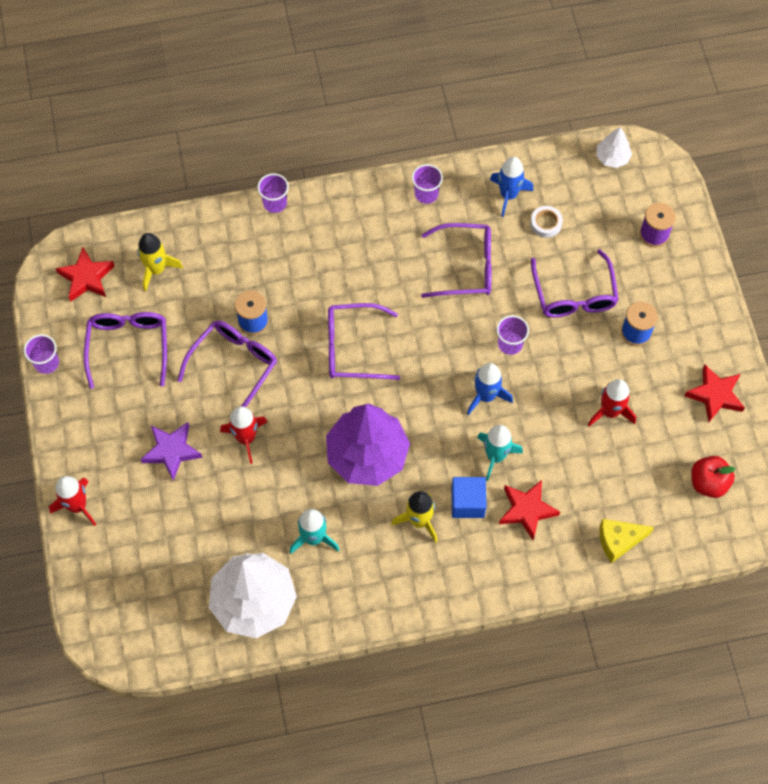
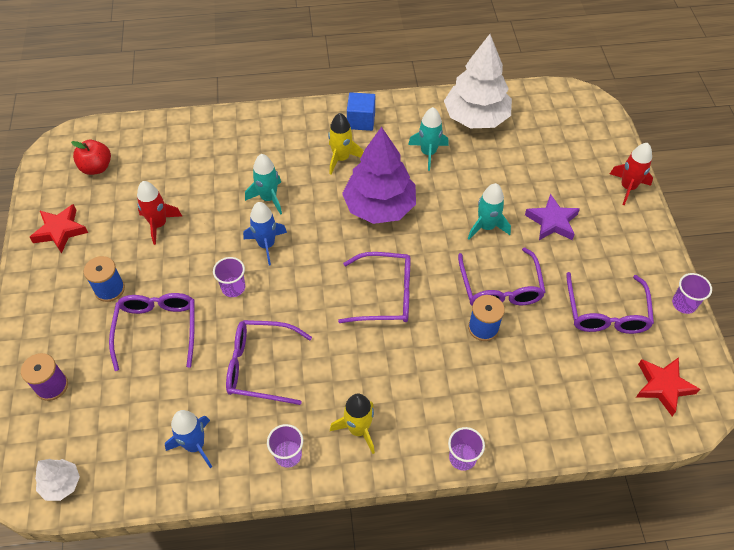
camera: 175 degrees left, 10 degrees down
(156, 269) = (589, 389): yellow rocket -> yellow rocket (358, 429)
(234, 365) = (500, 288): purple glasses -> purple glasses turned 45 degrees counterclockwise
(246, 438) = (486, 227): red rocket -> turquoise rocket
(467, 503) = (299, 168): blue cube -> blue cube (361, 121)
(527, 510) = (252, 159): red star -> none
(546, 223) = (163, 407): white tape -> none
(618, 541) = (184, 135): yellow cheese -> none

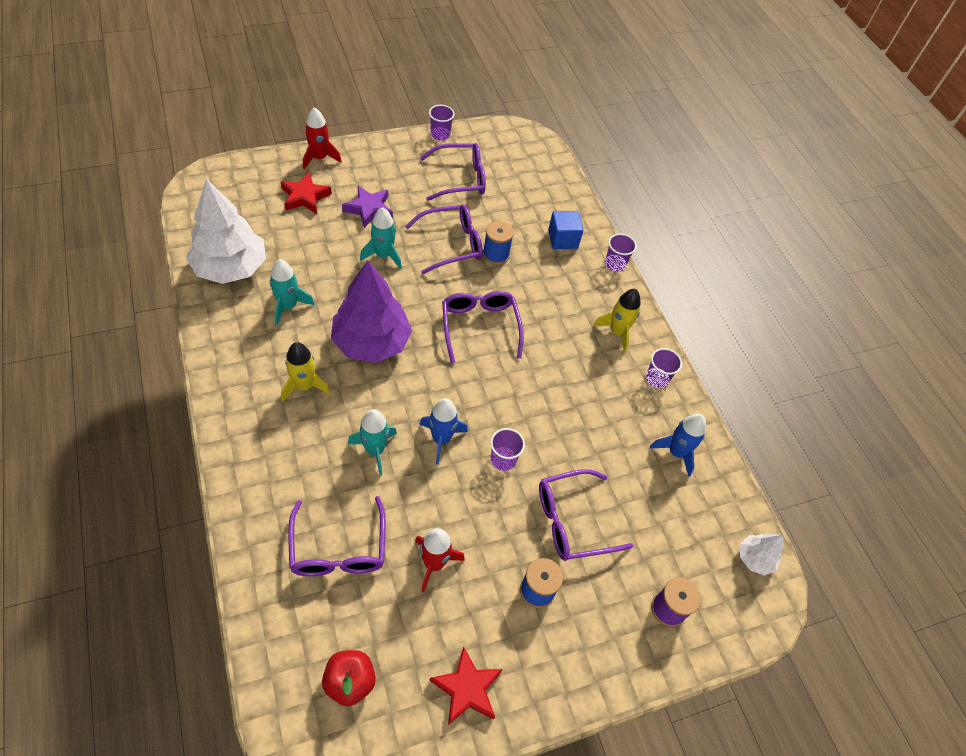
camera: 110 degrees left, 0 degrees up
(259, 366) = (584, 416): purple glasses -> purple glasses (338, 549)
(361, 121) = (240, 374): blue cube -> blue cube (563, 239)
(663, 386) = (517, 152): red star -> red star (305, 197)

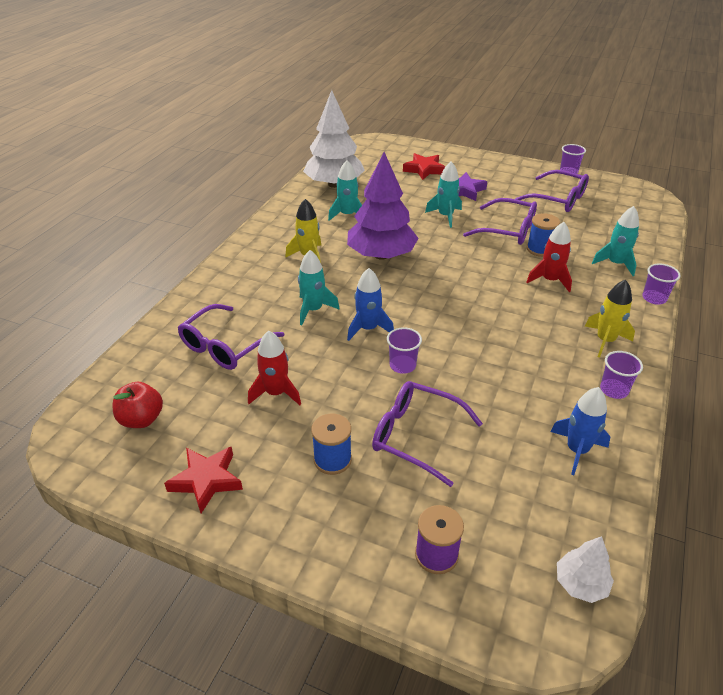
camera: 50 degrees right, 15 degrees down
(319, 158) = (458, 155): red rocket -> red rocket (550, 280)
(480, 326) = (476, 282): purple glasses -> none
(563, 239) = (615, 264): blue cube -> turquoise rocket

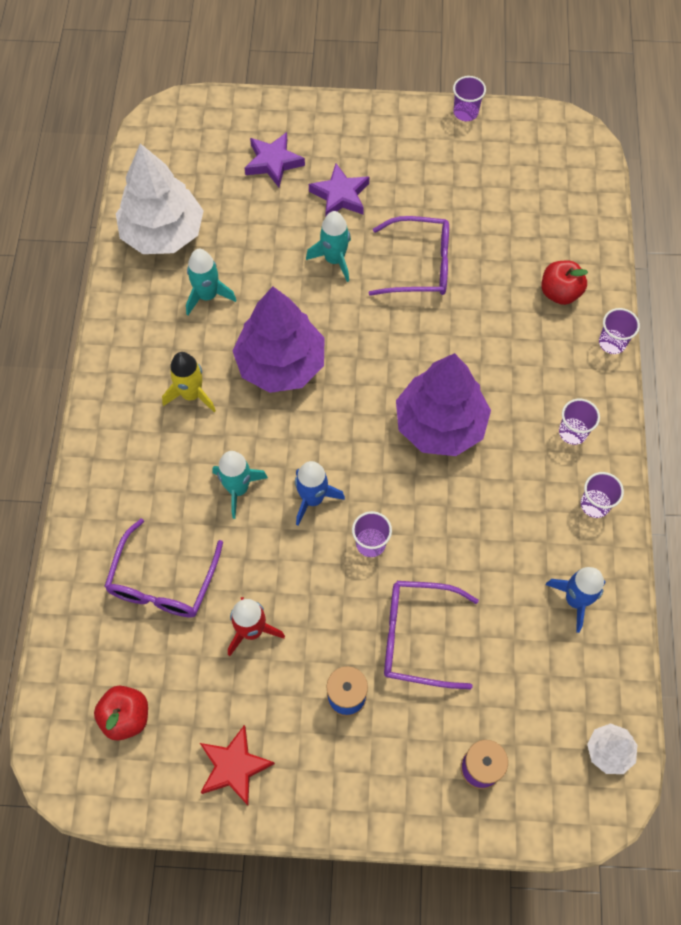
camera: 20 degrees left, 25 degrees up
(424, 169) = (273, 162): red star -> purple star
(491, 311) = (440, 424): none -> purple tree
(539, 249) = (467, 292): blue spool -> none
(550, 280) = (492, 347): red rocket -> none
(558, 199) = (466, 179): purple glasses -> none
(605, 341) = (573, 432): yellow rocket -> purple cup
(615, 264) = (560, 292): turquoise rocket -> red apple

